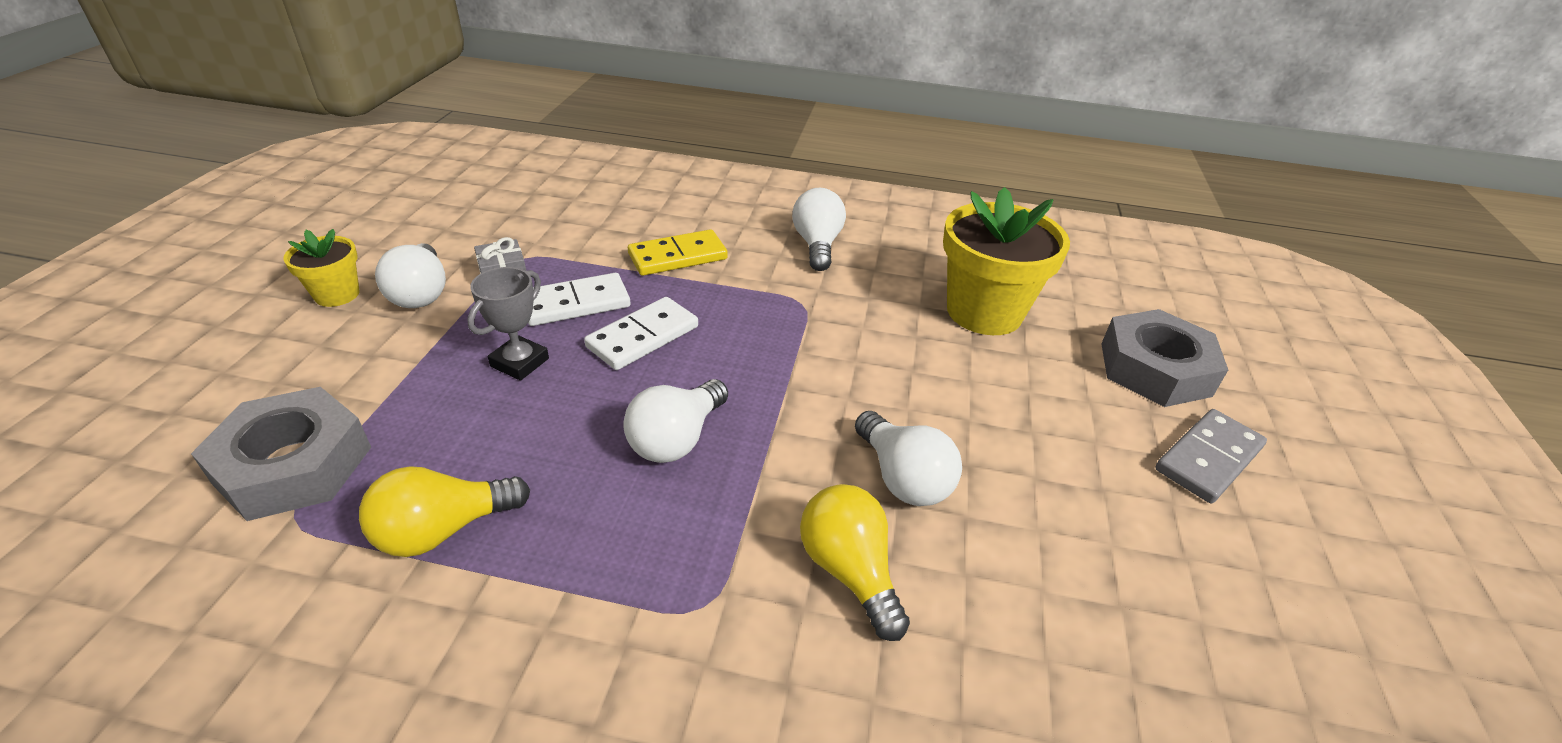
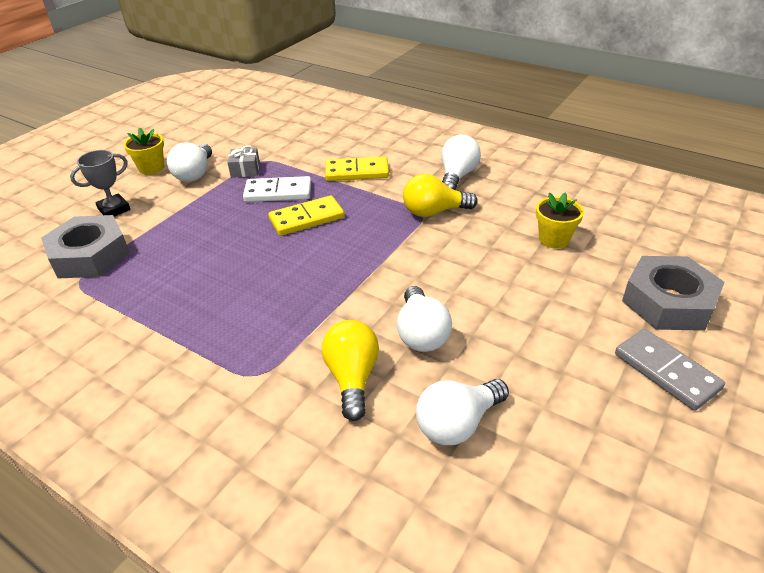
camera: 25 degrees right, 0 degrees up
(443, 530) = (144, 303): yellow light bulb -> yellow light bulb (434, 212)
(520, 362) = (228, 222): grey trophy -> grey trophy (114, 209)
(643, 337) = (307, 218): white domino -> yellow domino
(676, 439) = (293, 281): white light bulb -> white light bulb (458, 424)
(984, 312) = (554, 239): yellow flower pot -> yellow flower pot, size x0.52
(1208, 459) = (666, 371): grey domino -> grey domino turned 75 degrees clockwise

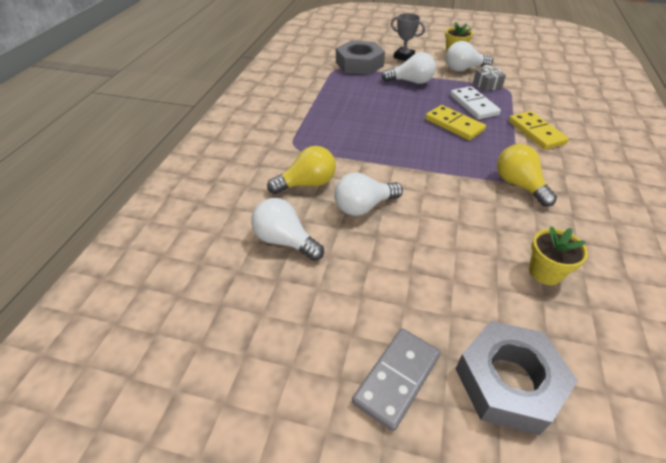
camera: 70 degrees right, 5 degrees up
(457, 176) = (589, 189): white light bulb -> white light bulb (411, 82)

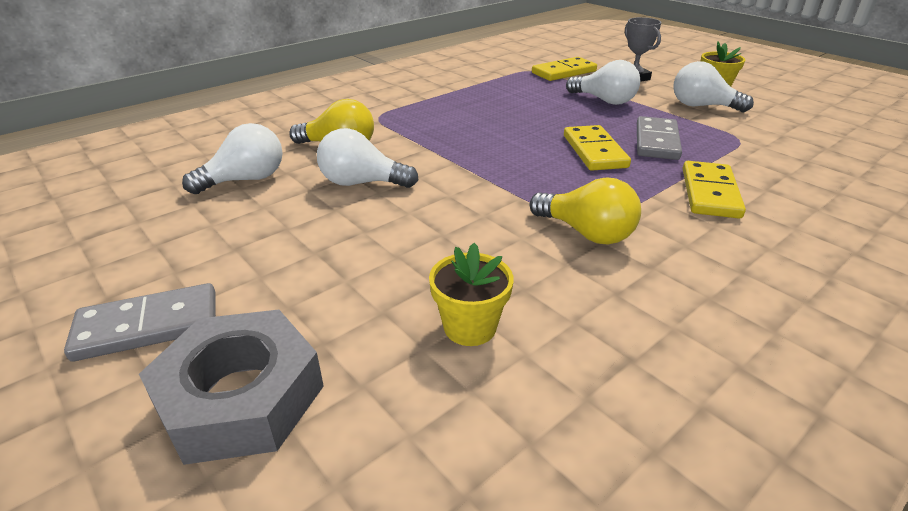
camera: 35 degrees right, 10 degrees down
(285, 241) = (245, 180): white light bulb -> white light bulb turned 75 degrees clockwise
(359, 64) = (564, 72): grey nut -> yellow domino
(474, 105) = (657, 141): white domino -> grey domino
(487, 85) = (712, 129): grey gift -> none
(519, 185) = (586, 233): yellow light bulb -> yellow light bulb turned 120 degrees clockwise

